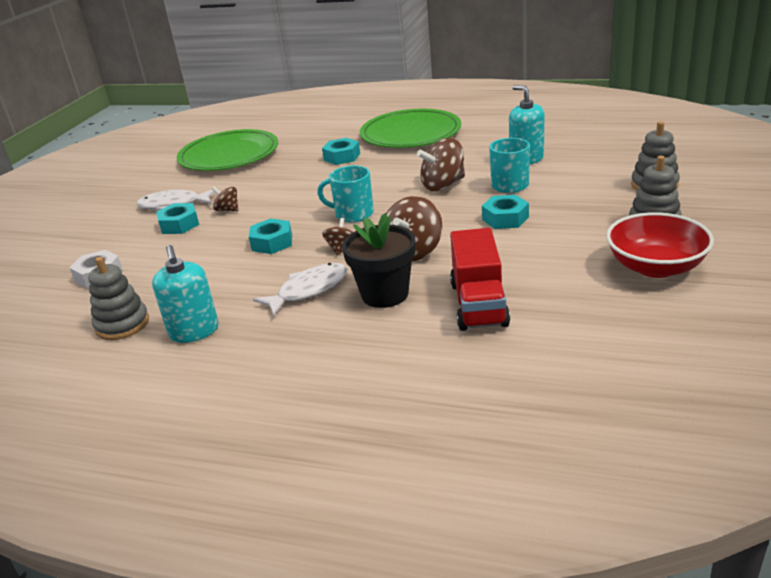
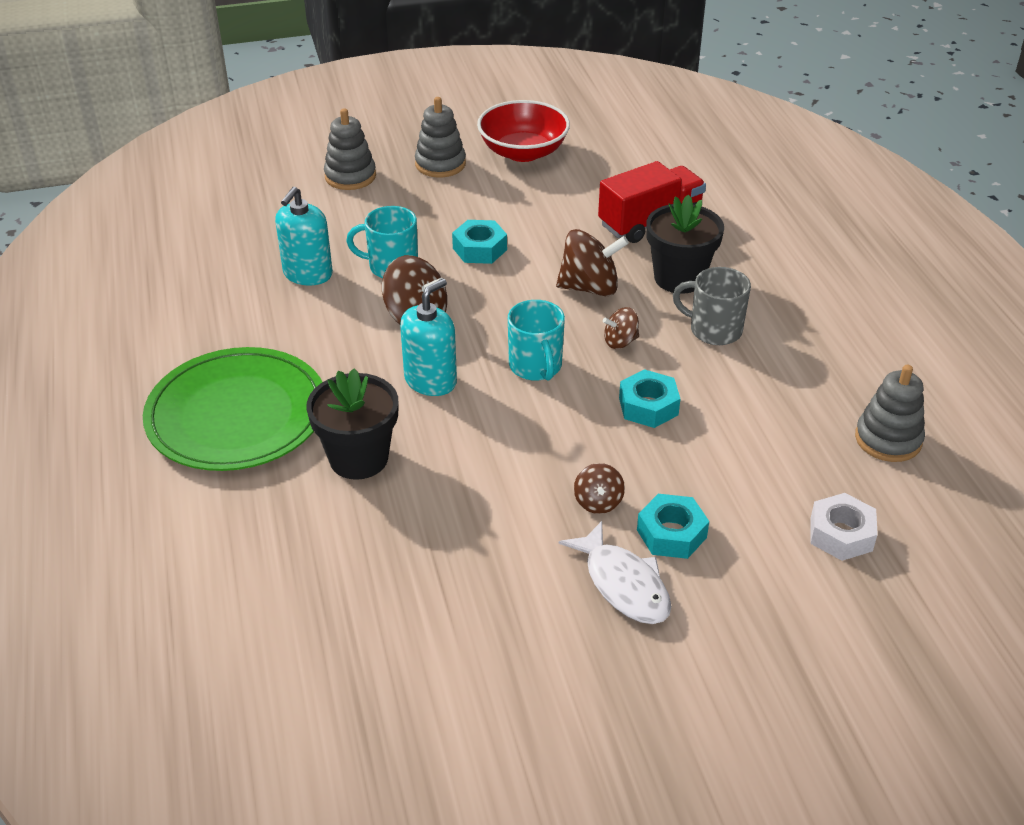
camera: 125 degrees left, 10 degrees up
(194, 331) = (843, 376): turquoise soap dispenser -> turquoise soap dispenser (430, 381)
(229, 155) = (404, 629): green plate -> none
(309, 290) = (714, 330): white fish -> grey mug
(342, 157) = (358, 458): turquoise nut -> black flower pot

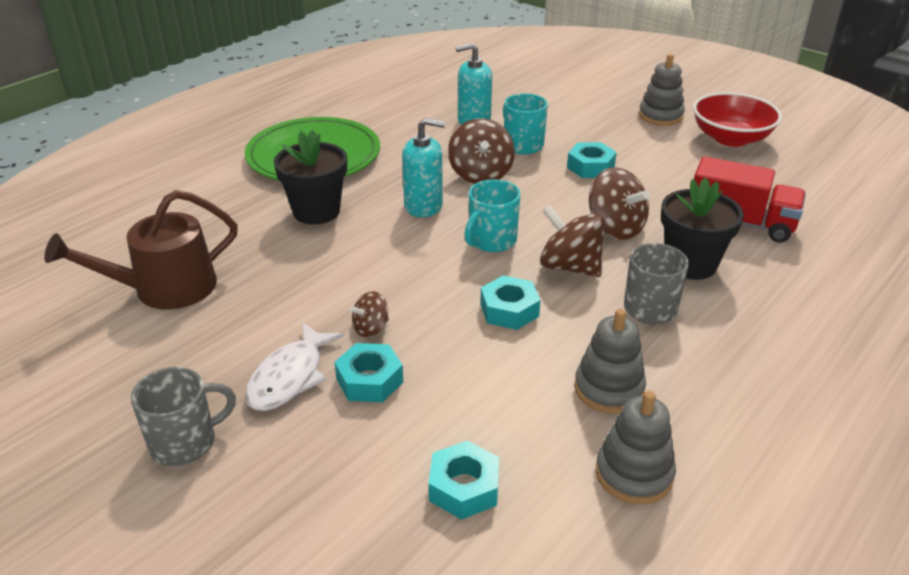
camera: 55 degrees right, 5 degrees down
(350, 176) = (593, 94): grey stacking toy -> grey stacking toy (608, 389)
(389, 629) = (165, 288): none -> brown watering can
(620, 342) = (570, 267): brown spinning top -> brown spinning top, size x1.82
(660, 690) = (185, 442): none -> grey mug
(841, 534) = (464, 487): white nut -> turquoise nut

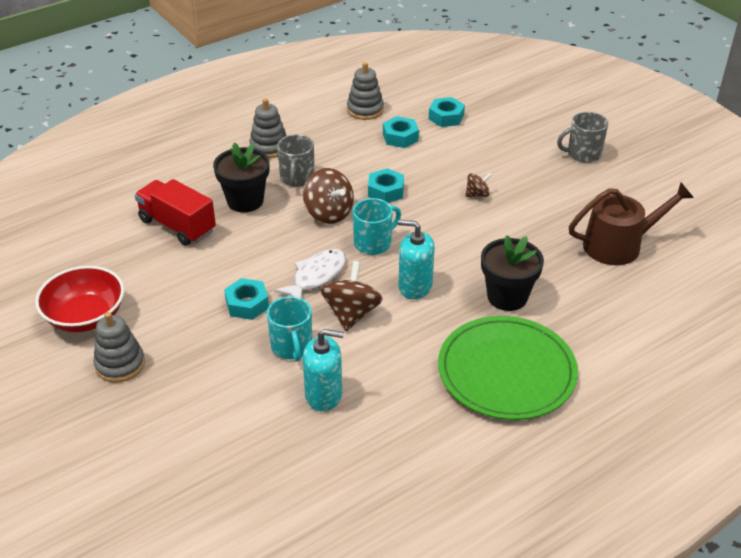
camera: 165 degrees left, 5 degrees up
(290, 377) = (528, 175): white fish -> white fish (316, 276)
(369, 380) = (483, 166): turquoise nut -> turquoise nut (400, 137)
(608, 389) = (353, 142): grey stacking toy -> grey stacking toy (269, 147)
(615, 228) = (274, 238): brown spinning top -> none

